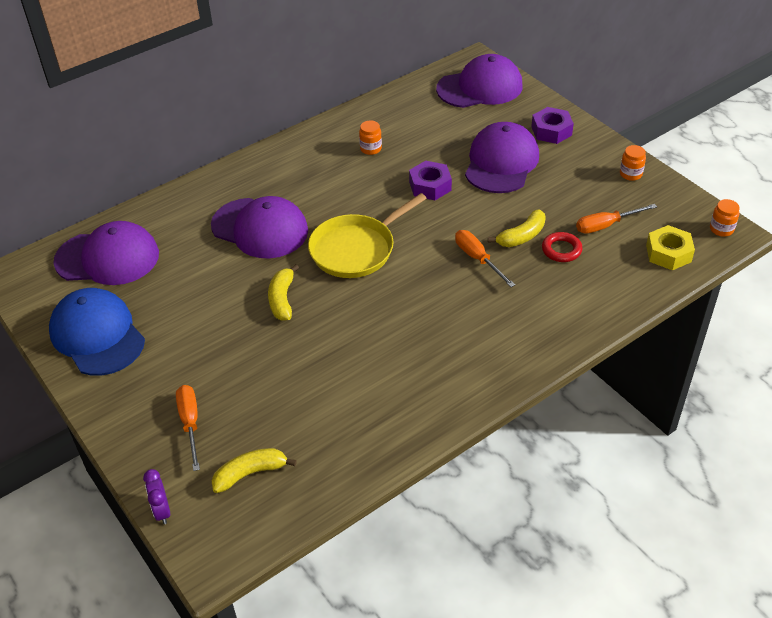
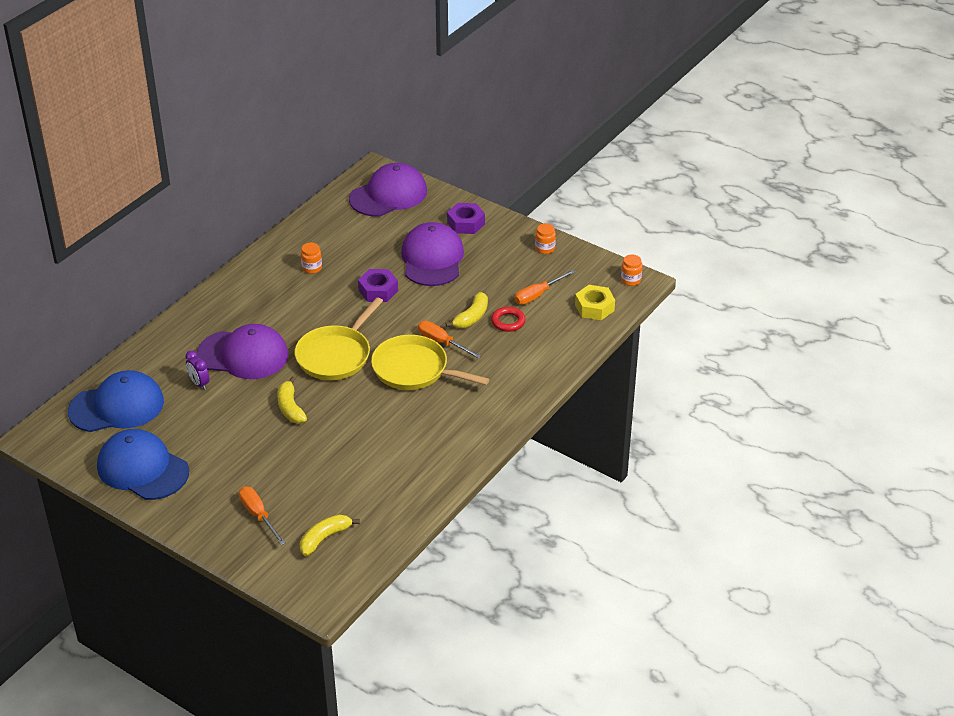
camera: 20 degrees left, 5 degrees down
(107, 258) = (117, 406): purple cap -> blue cap
(162, 511) = (267, 579): purple clock -> purple clock (199, 383)
(435, 284) = (414, 369): none -> yellow pan

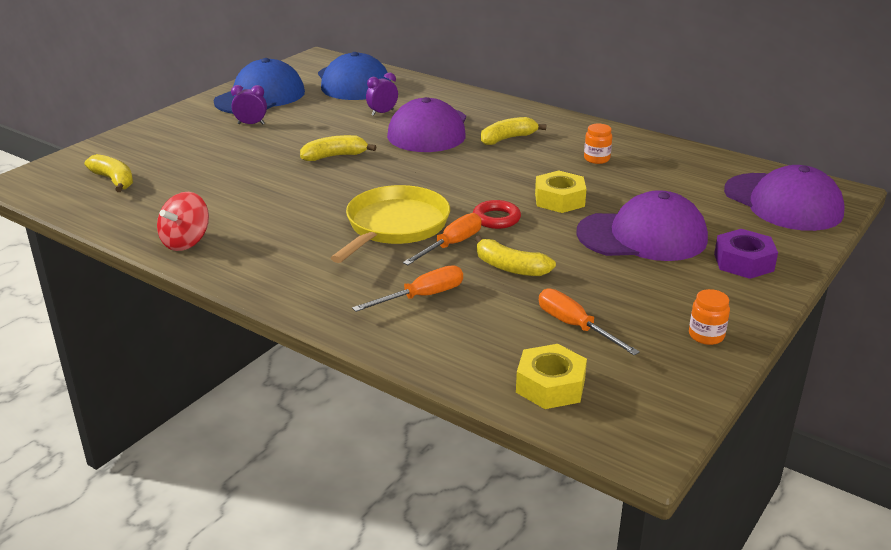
camera: 90 degrees right, 10 degrees down
(211, 467) = (251, 124): none -> purple clock
(258, 515) = (168, 147): orange screwdriver -> orange screwdriver (422, 296)
(268, 311) = (507, 139): none -> yellow banana
(336, 355) = (426, 177): yellow pan -> none
(378, 290) = (559, 200): purple nut -> yellow nut
(434, 475) = (186, 242): none -> red spinning top
(508, 322) = (502, 298): red ring -> red ring (496, 218)
(631, 280) = (642, 434): orange jar -> none

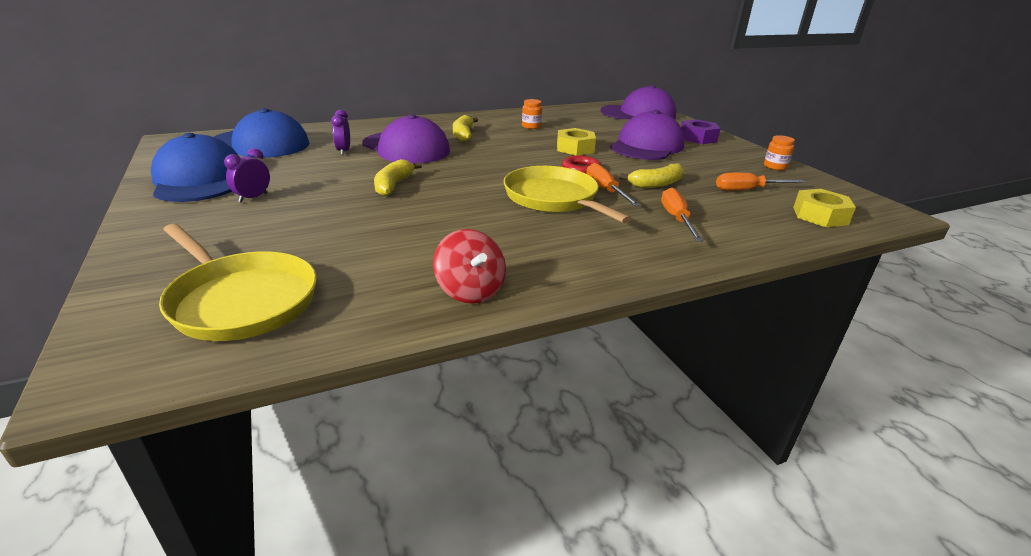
camera: 60 degrees left, 0 degrees up
(114, 180) = (241, 300): yellow banana -> yellow pan

